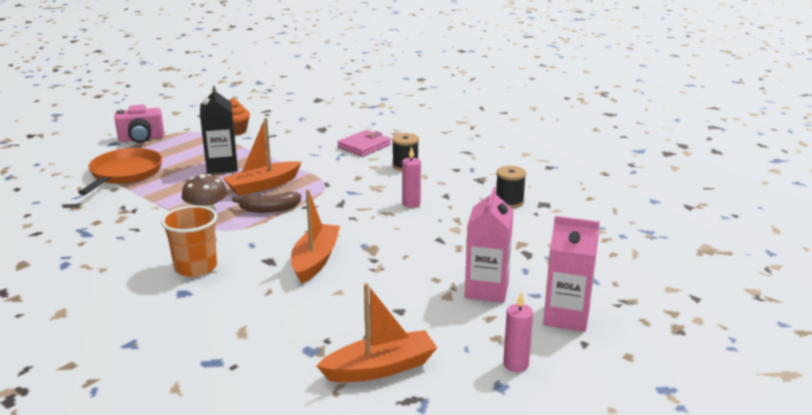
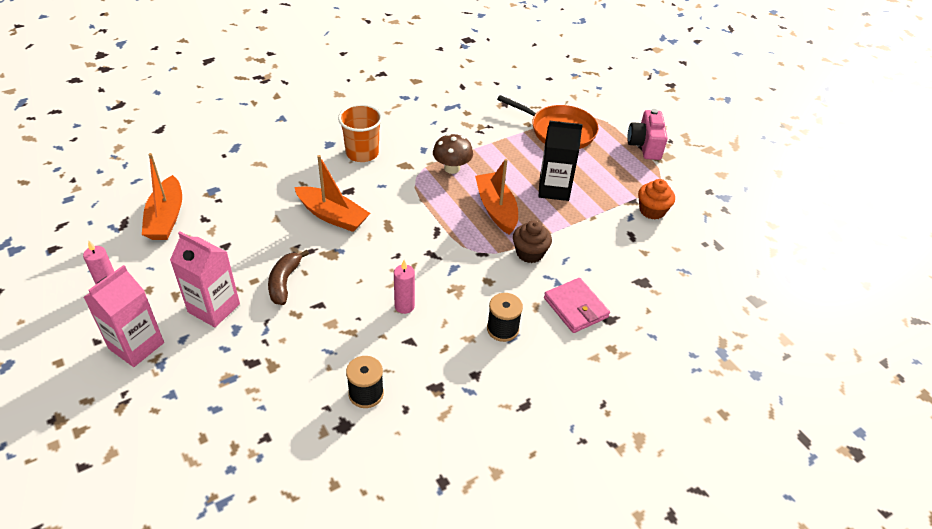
camera: 105 degrees right, 20 degrees up
(269, 209) = (442, 205): brown banana -> brown banana (284, 282)
(314, 167) = (529, 253): none -> brown cupcake

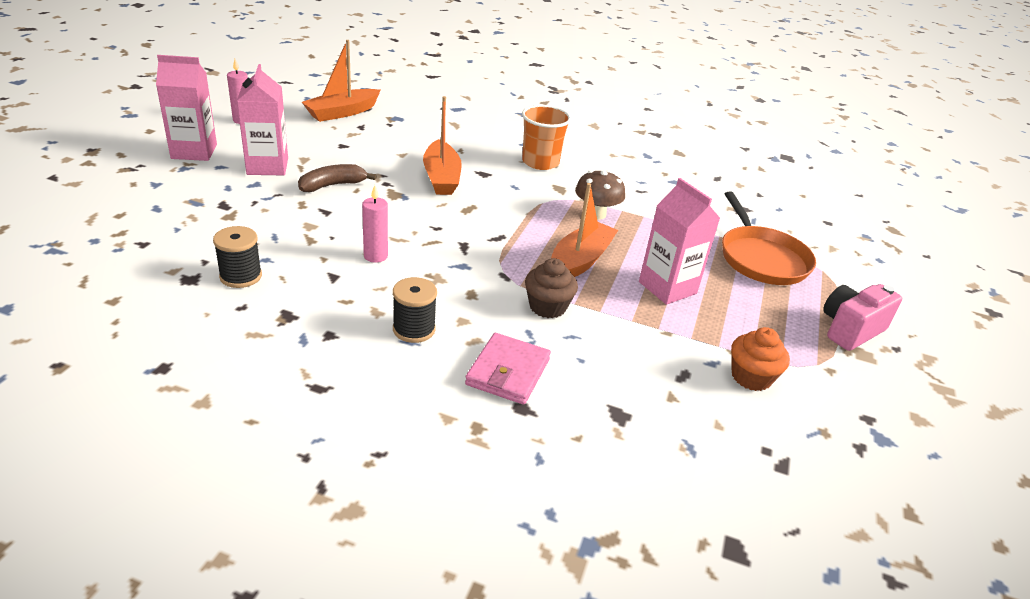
camera: 50 degrees right, 10 degrees down
(554, 189) = (667, 288): black carton -> pink carton

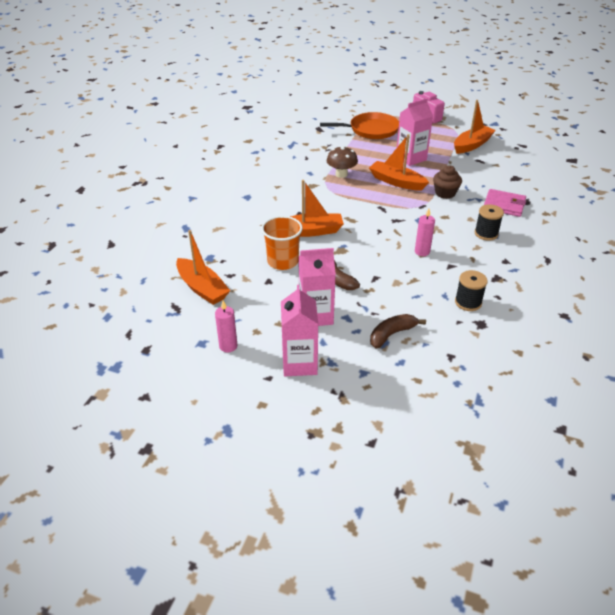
camera: 85 degrees left, 5 degrees up
(208, 208) = (392, 334): none -> brown banana
(540, 162) = (276, 191): orange cup -> orange cup (283, 261)
(751, 377) = (472, 145): orange cupcake -> orange boat

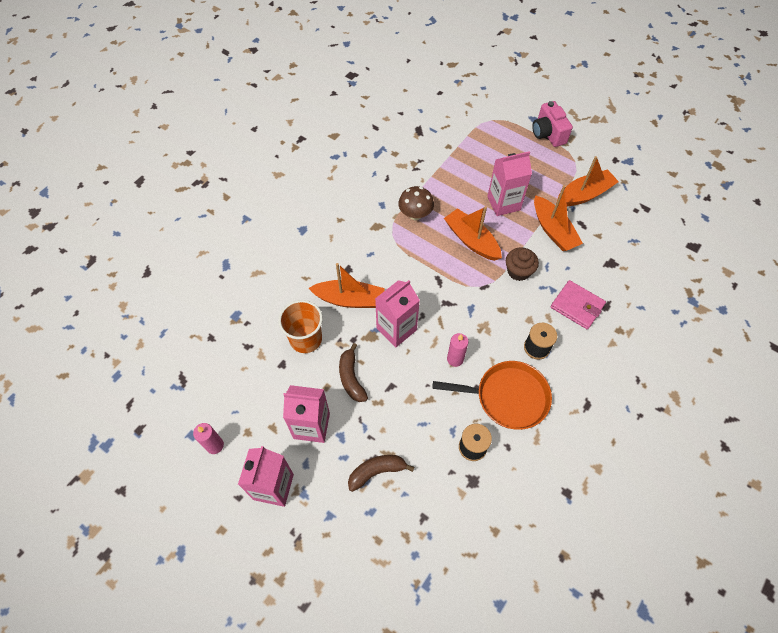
camera: 15 degrees right, 20 degrees up
(202, 288) = (215, 359): orange boat -> orange boat (553, 230)
(361, 242) = (396, 329): none -> pink carton
(371, 130) = (477, 144): orange pan -> orange pan (508, 397)

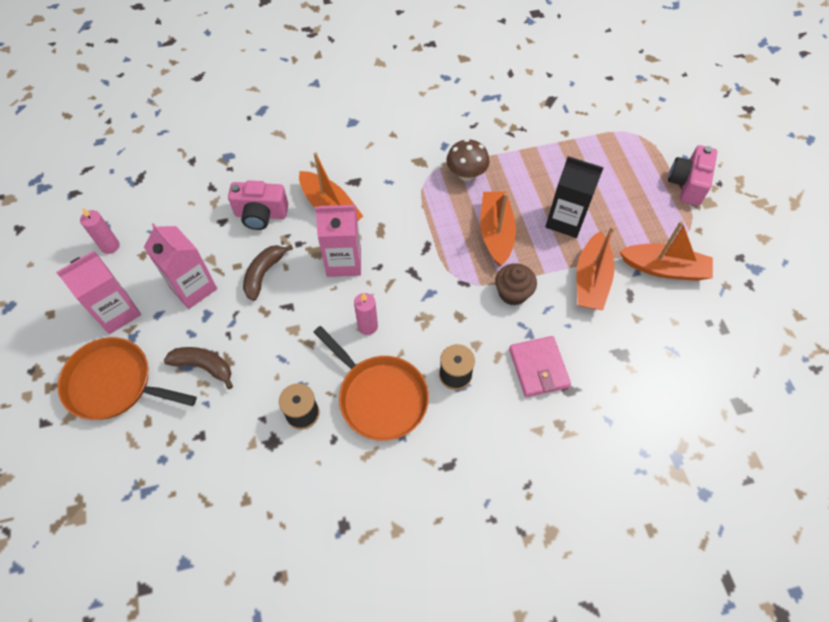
camera: 40 degrees right, 0 degrees up
(306, 339) = (261, 215): orange cup -> pink camera
(326, 536) = (114, 383): none -> orange pan
(503, 203) = (565, 220): pink carton -> black carton

